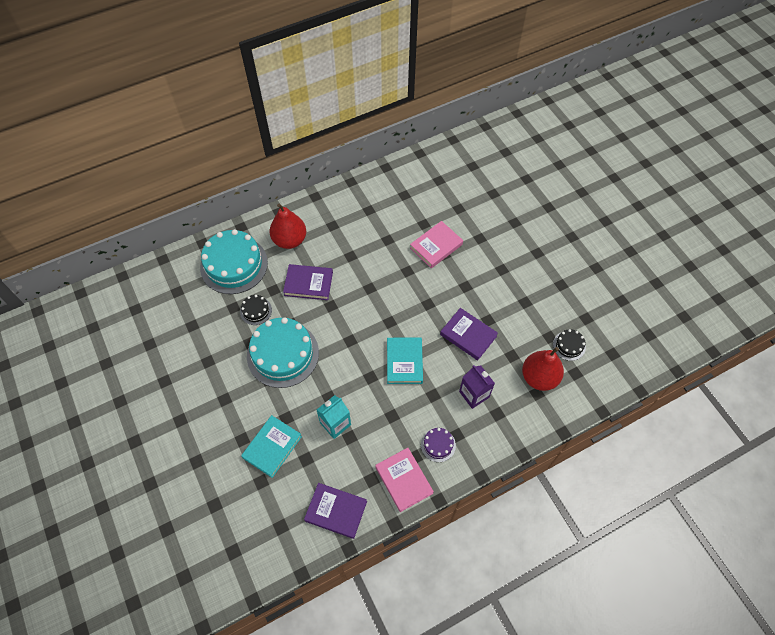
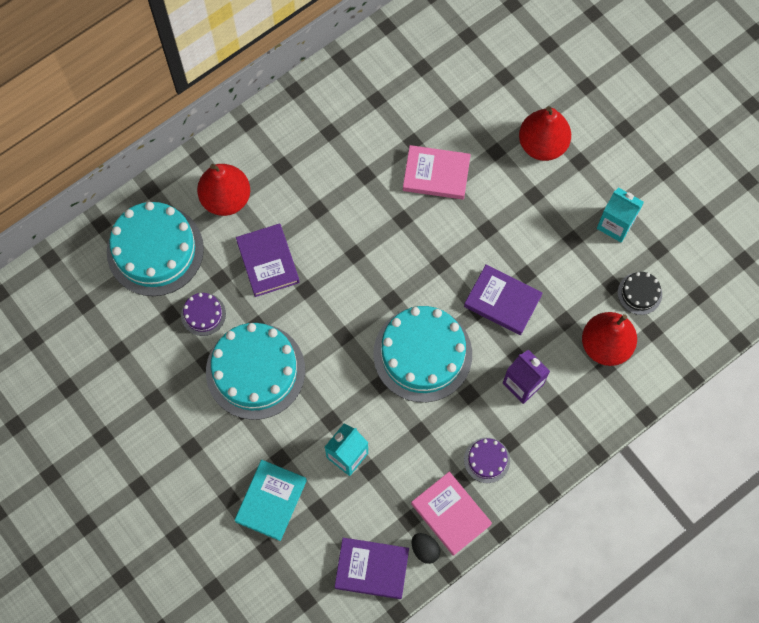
camera: 10 degrees left, 10 degrees up
(256, 311) = (203, 314): black cake -> purple cake
(308, 284) = (268, 261): purple book -> purple book turned 75 degrees clockwise
(379, 504) = (425, 550): none -> black egg
(404, 362) = (422, 354): turquoise book -> turquoise cake
(436, 246) = (436, 174): pink book -> pink book turned 60 degrees clockwise
(512, 238) = (542, 144): none -> red pear
(557, 297) = (615, 224): none -> turquoise carton

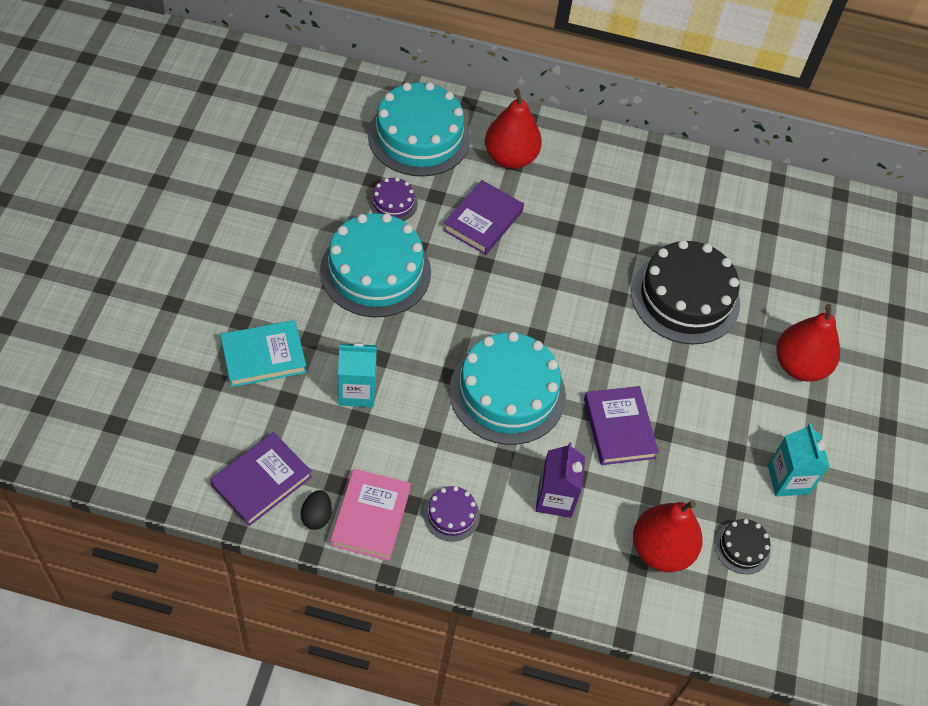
camera: 45 degrees right, 15 degrees down
(372, 569) = (261, 481): purple book -> purple book turned 75 degrees clockwise
(436, 174) = (685, 298): pink book -> black cake

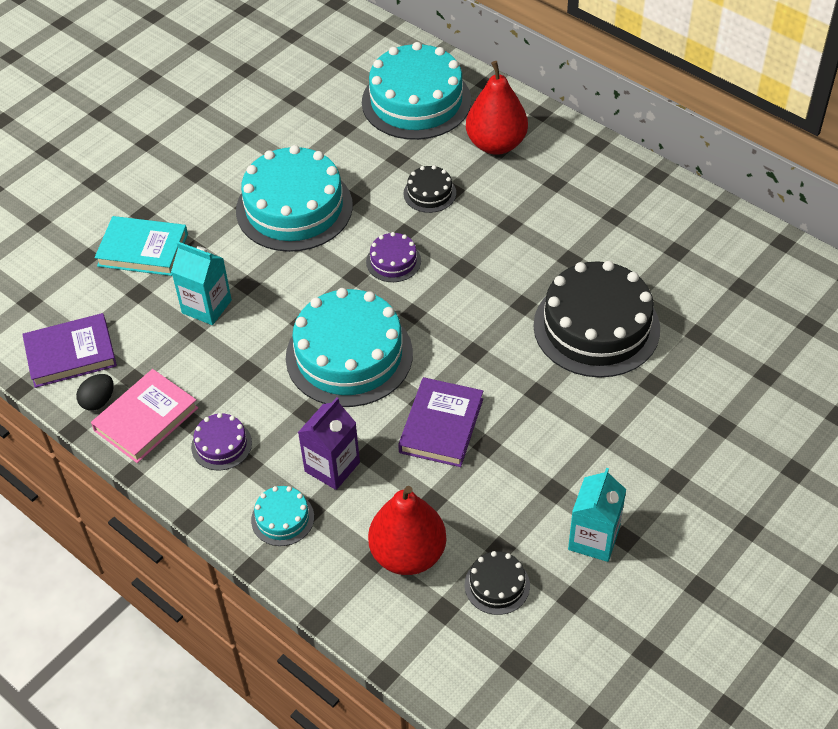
camera: 35 degrees right, 5 degrees down
(393, 203) = (351, 153): purple cake -> purple cake (393, 261)
(483, 220) = (429, 193): purple book -> black cake
(543, 560) = (282, 518): none -> turquoise cake
(799, 366) = (683, 433): red pear -> none

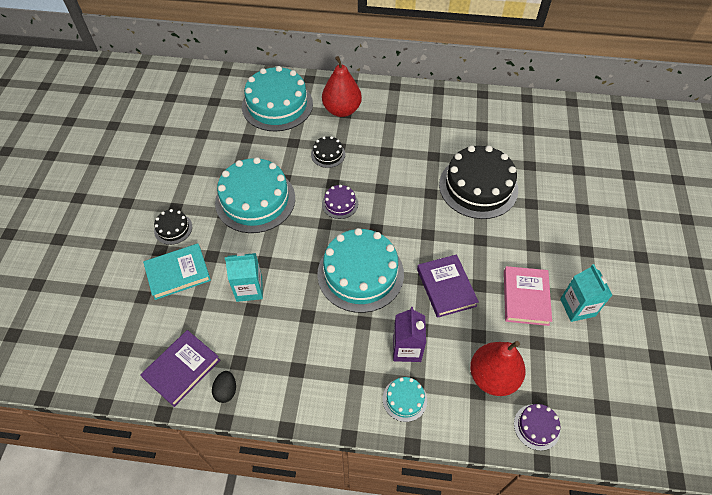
camera: 35 degrees left, 5 degrees up
(146, 419) = (268, 385): pink book -> pink book (525, 297)
(221, 445) = (329, 373): purple cake -> purple cake (536, 427)
(497, 585) = (553, 365): black cake -> black cake (173, 228)

